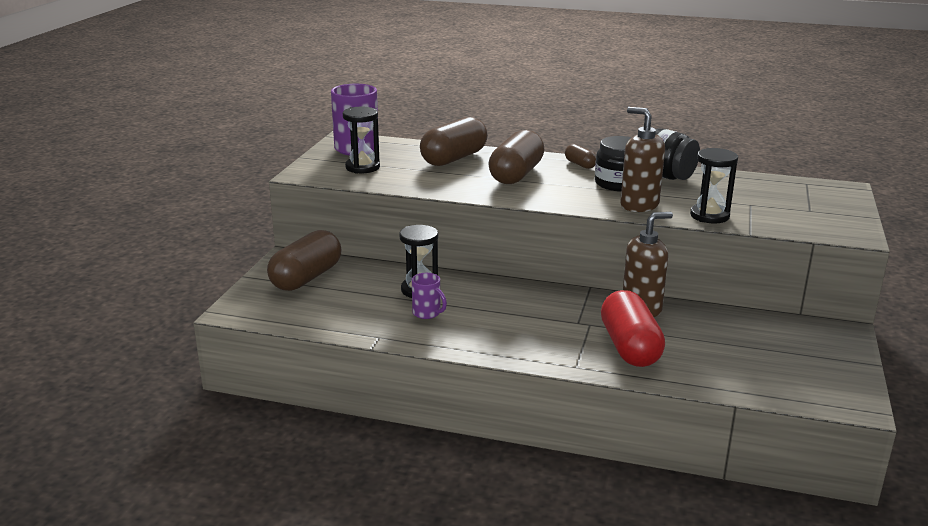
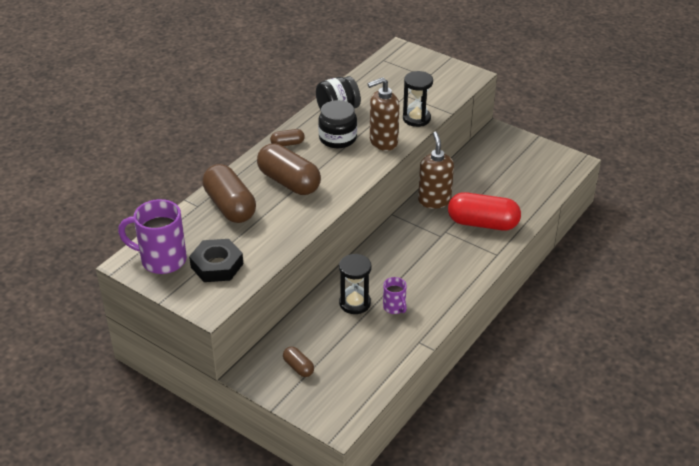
camera: 70 degrees left, 15 degrees up
(306, 278) = (298, 367): brown capsule -> brown capsule, size x0.48
(362, 167) = (217, 265): black hourglass -> black nut
(427, 313) = (394, 307): purple mug -> purple mug turned 90 degrees clockwise

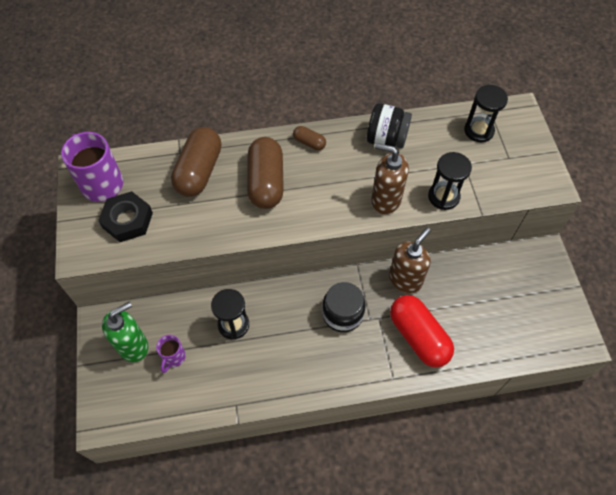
camera: 45 degrees right, 20 degrees up
(298, 367) = (133, 346): brown capsule -> green soap dispenser
(337, 138) = (354, 167): black jar -> black jar (342, 314)
(390, 73) = (479, 131): none -> black hourglass
(394, 307) = (256, 355): purple mug -> purple mug (173, 357)

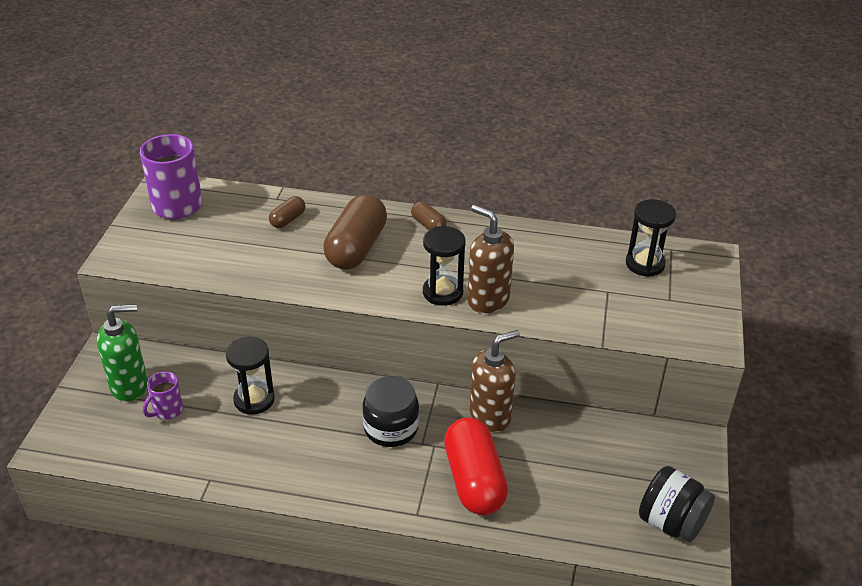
camera: 20 degrees right, 20 degrees down
(127, 220) = (184, 242): black nut -> none
(199, 171) = (288, 220): brown capsule -> brown capsule, size x0.48
(386, 139) = (523, 244): black jar -> black jar (671, 522)
(443, 197) = (562, 315): black hourglass -> black hourglass (442, 292)

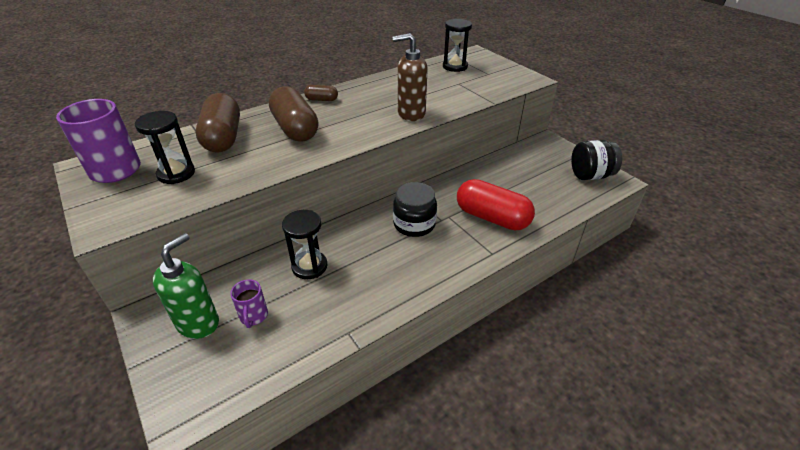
camera: 45 degrees left, 0 degrees up
(288, 220) = (223, 137): brown capsule -> brown capsule, size x2.10
(442, 292) = (382, 123): black hourglass -> black hourglass (176, 174)
(490, 416) = (453, 185): brown soap dispenser -> none

